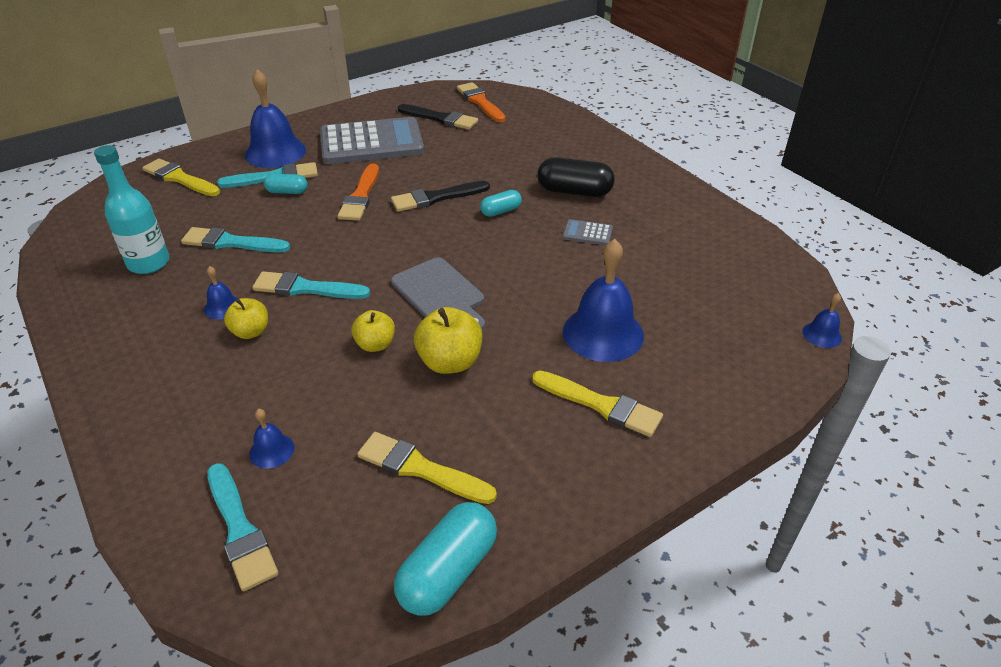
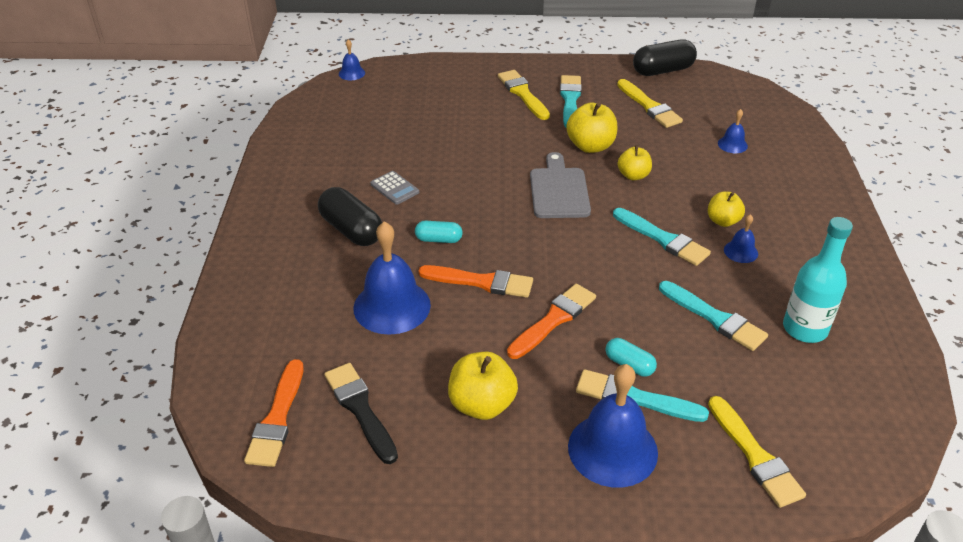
camera: 145 degrees left, 0 degrees up
(240, 530) = (762, 118): turquoise brush -> turquoise brush (570, 100)
(371, 143) = (482, 404): grey calculator -> yellow apple
(436, 198) = (481, 282): black brush -> orange brush
(448, 571) = (663, 70): turquoise capsule -> black capsule
(603, 333) = (476, 123): blue bell -> blue bell (392, 306)

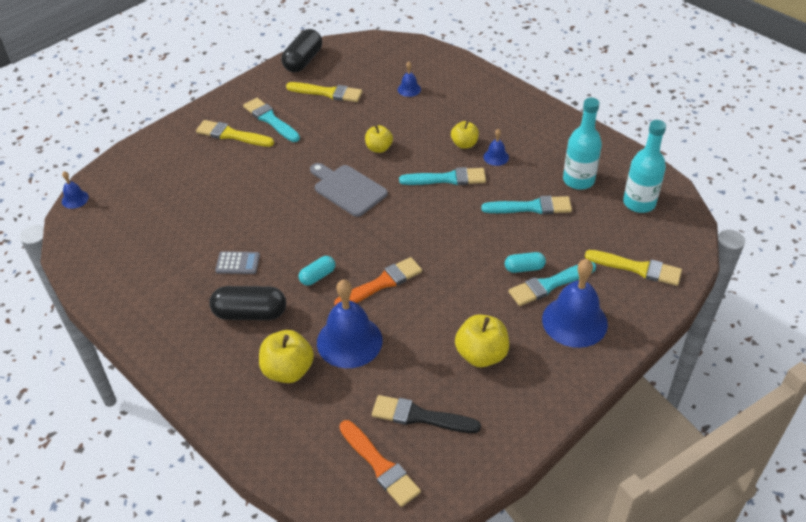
camera: 45 degrees left, 5 degrees up
(554, 320) = (453, 274): orange brush -> none
(590, 146) = (327, 145): yellow apple -> yellow apple (288, 370)
(849, 397) = (639, 203): none -> turquoise bottle

